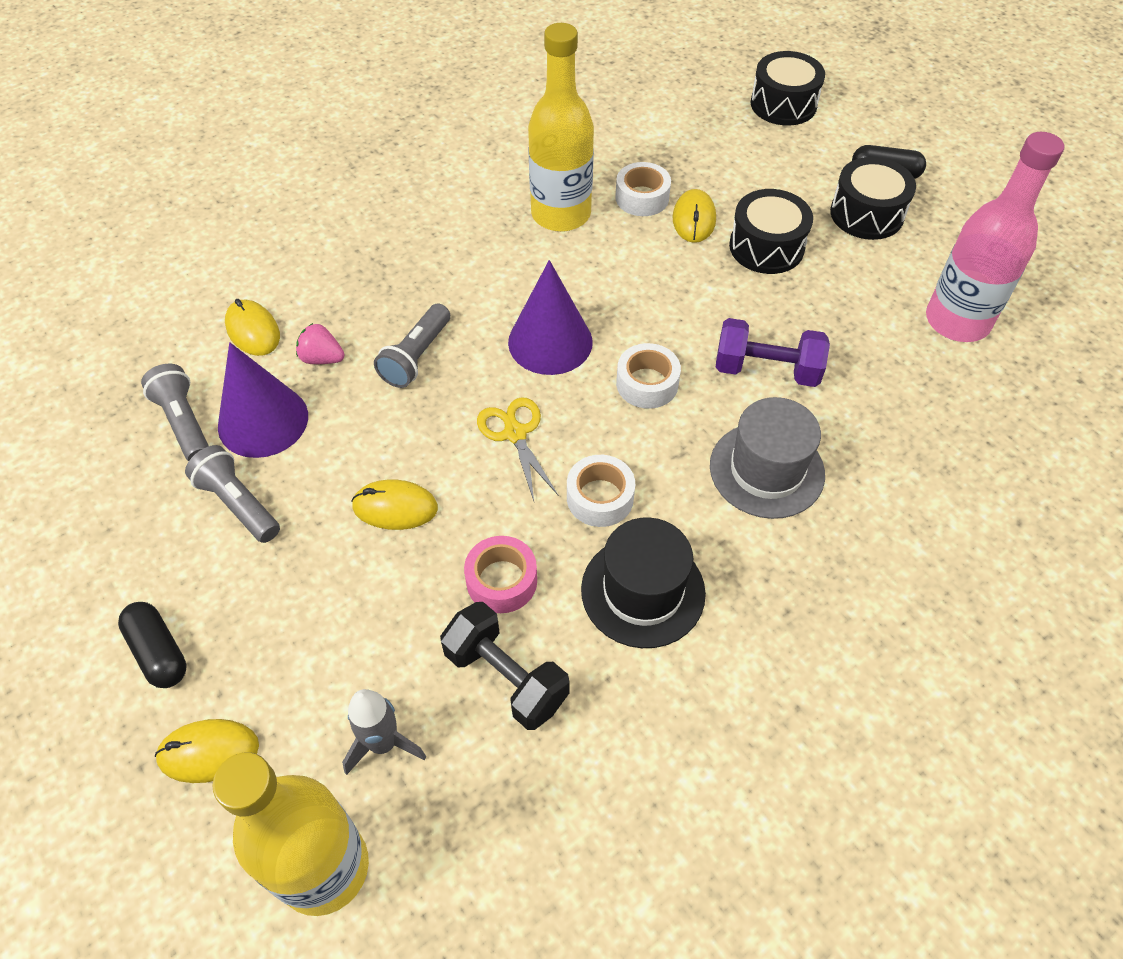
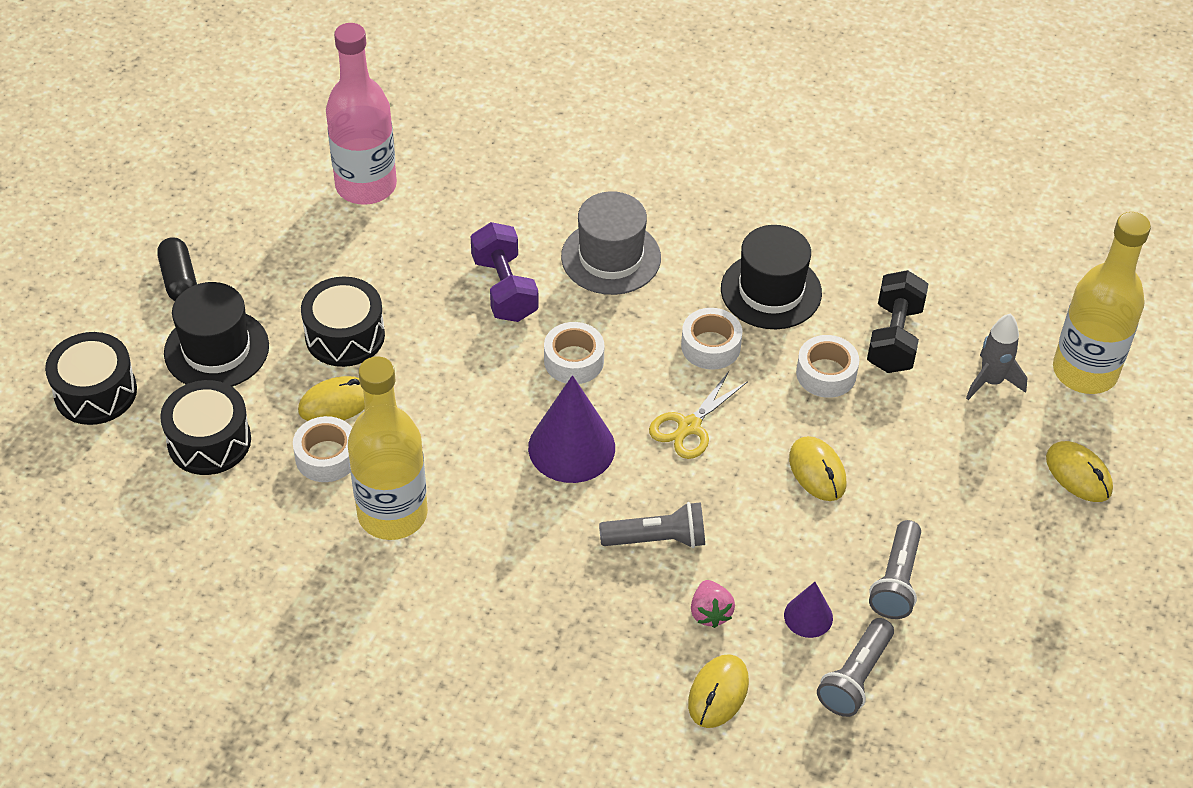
camera: 120 degrees left, 5 degrees down
(159, 652) = (1045, 551): black capsule -> none
(263, 421) = (808, 616): purple cone -> purple cone, size x0.53
(501, 581) = (826, 374): pink tape -> white tape
(792, 172) = (216, 349): none -> black hat
(866, 214) = (252, 277): black drum -> black drum (209, 441)

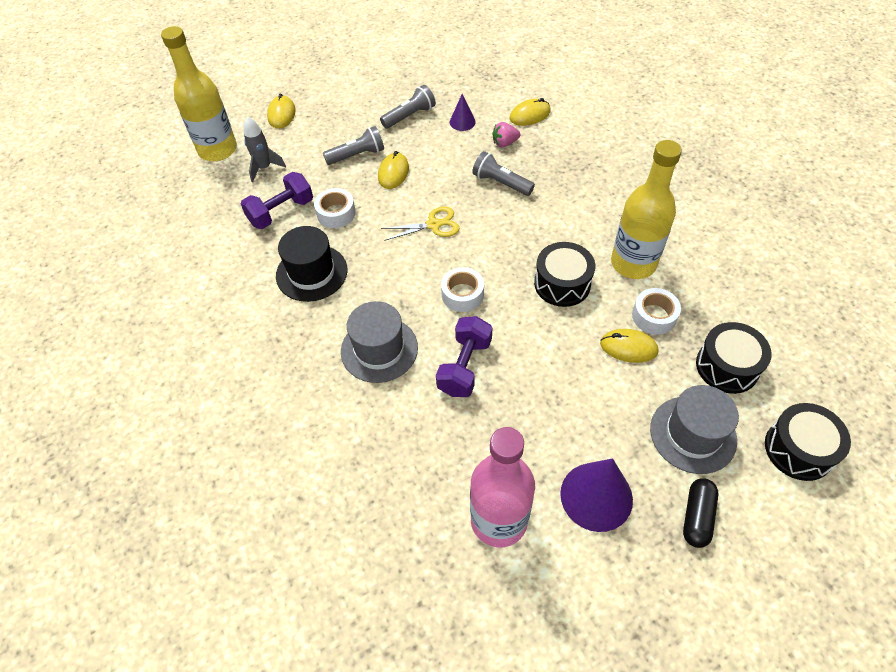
camera: 140 degrees left, 5 degrees up
(216, 349) = (693, 434): black hat -> grey hat
(345, 335) = (595, 393): black drum -> black drum (562, 284)
(571, 447) = (506, 247): purple cone -> purple cone (596, 496)
(710, 346) = (378, 260): white tape -> none
(710, 613) = (504, 143): pink strawberry -> pink strawberry turned 135 degrees counterclockwise
(855, 677) = (466, 94): grey flashlight -> grey flashlight (357, 155)
(894, 338) = (281, 212): black dumbbell -> purple dumbbell

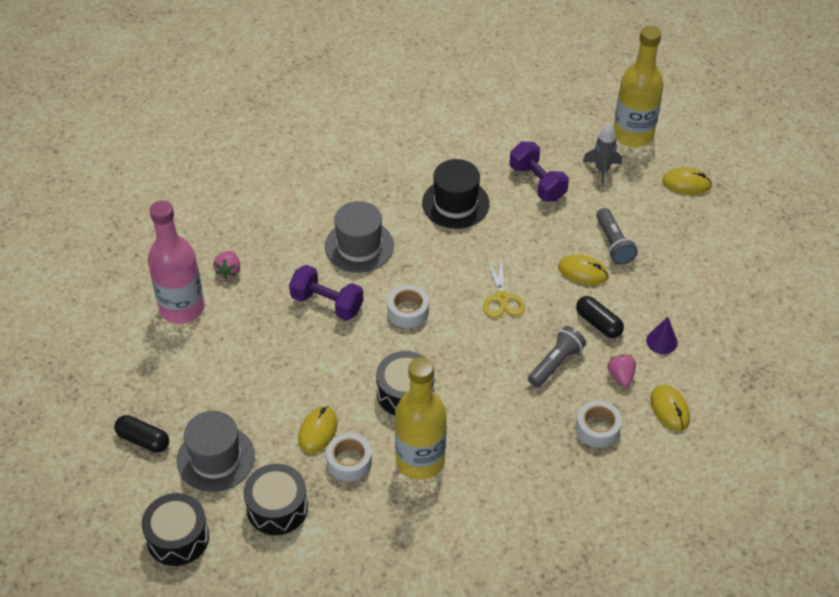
camera: 95 degrees right, 5 degrees down
(336, 213) = (529, 223): white tape -> white tape (597, 429)
(409, 116) = (676, 293): grey flashlight -> none
(432, 478) = (228, 271): none -> pink strawberry
(450, 159) = (598, 323): none -> black capsule
(596, 496) = (181, 374): purple cone -> none

